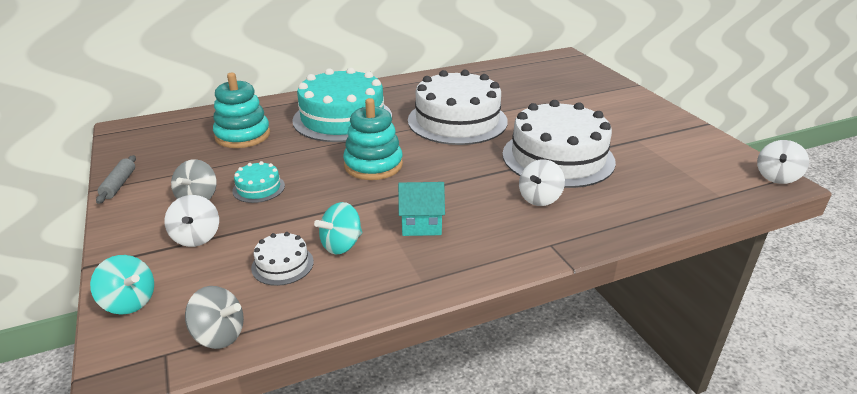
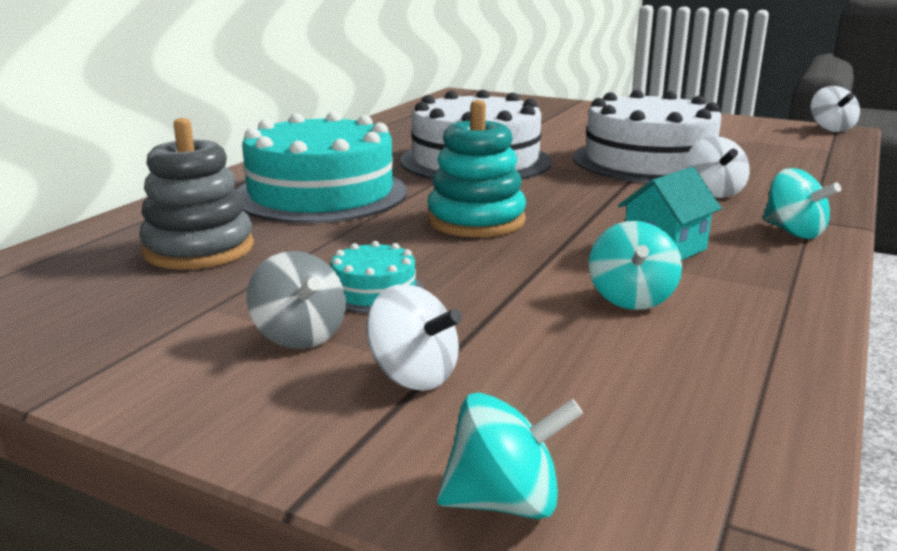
camera: 40 degrees left, 10 degrees down
(119, 184) = (82, 378): grey rolling pin -> none
(219, 335) = (734, 455): grey spinning top -> none
(243, 135) = (199, 249): turquoise stacking toy -> grey stacking toy
(282, 264) = (613, 347): white cake -> none
(517, 248) = (793, 232): none -> turquoise spinning top

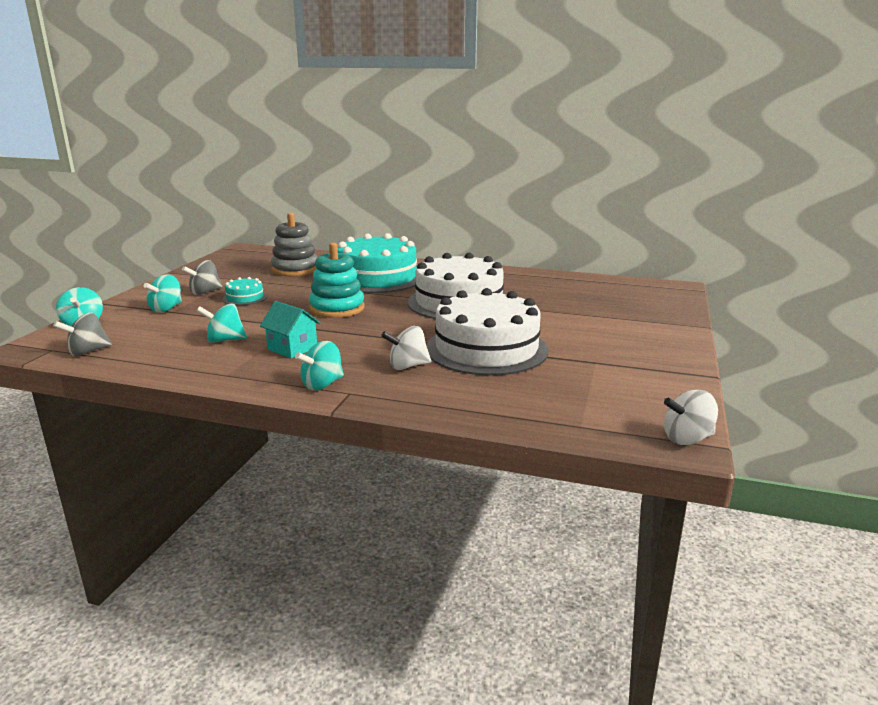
camera: 80 degrees right, 0 degrees up
(413, 376) = (166, 309): white spinning top -> turquoise spinning top
(726, 453) = (88, 352): none -> grey spinning top

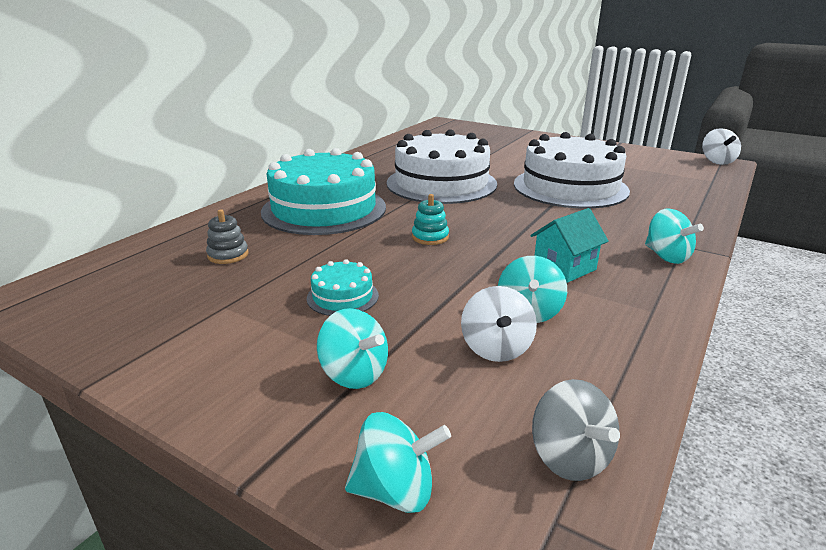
camera: 75 degrees left, 5 degrees up
(205, 292) = (281, 334): grey spinning top -> none
(295, 269) = (228, 255): grey stacking toy -> grey stacking toy, size x0.52
(337, 308) = (430, 237): turquoise stacking toy -> turquoise stacking toy, size x0.52
(407, 366) = (613, 218): white spinning top -> white spinning top (496, 348)

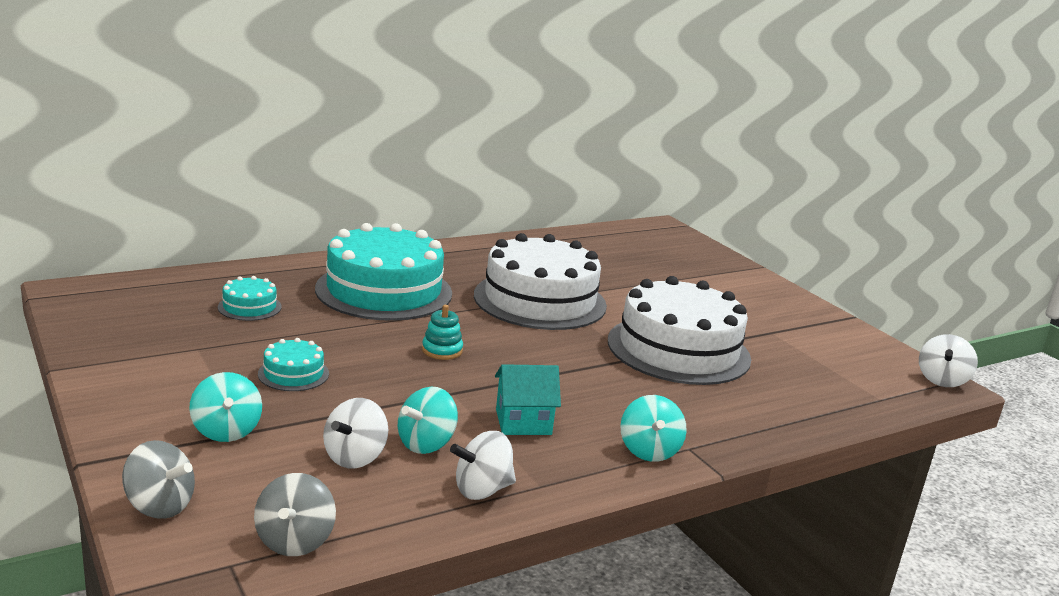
camera: 25 degrees right, 5 degrees down
(228, 255) = (249, 307): grey stacking toy -> turquoise cake
(395, 490) = (160, 506): turquoise spinning top -> grey spinning top
(624, 332) = (482, 490): none -> white spinning top

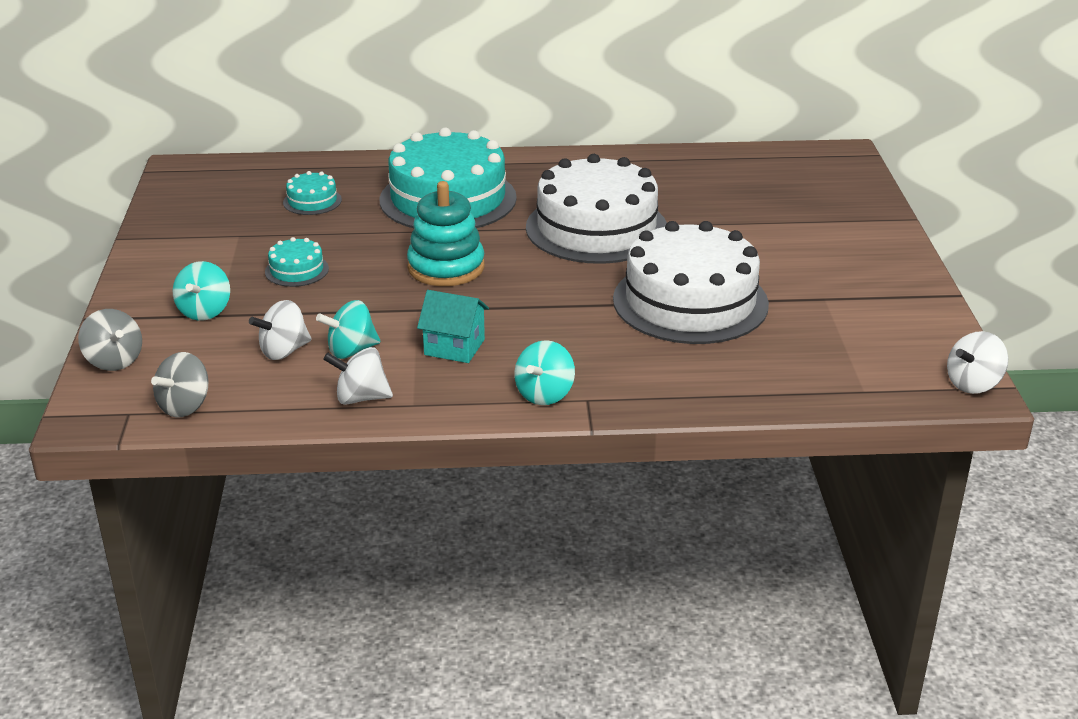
camera: 30 degrees right, 10 degrees up
(442, 350) = (446, 267): turquoise stacking toy -> turquoise stacking toy, size x1.92

